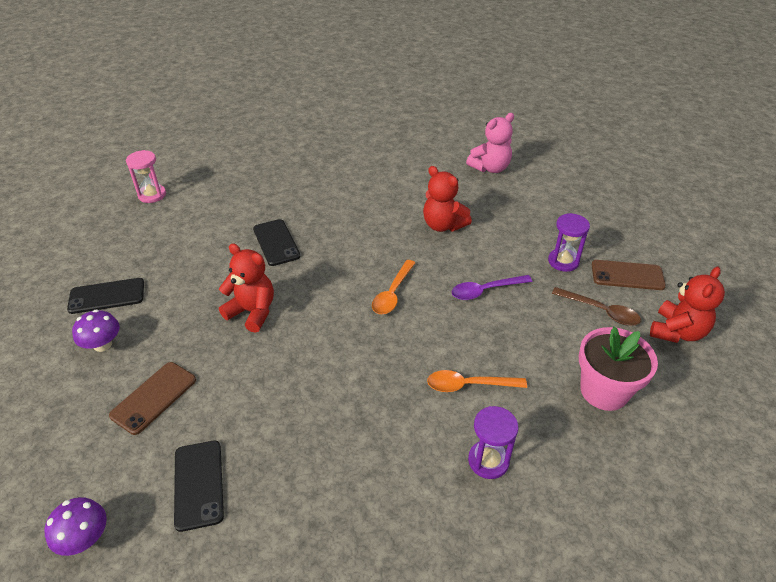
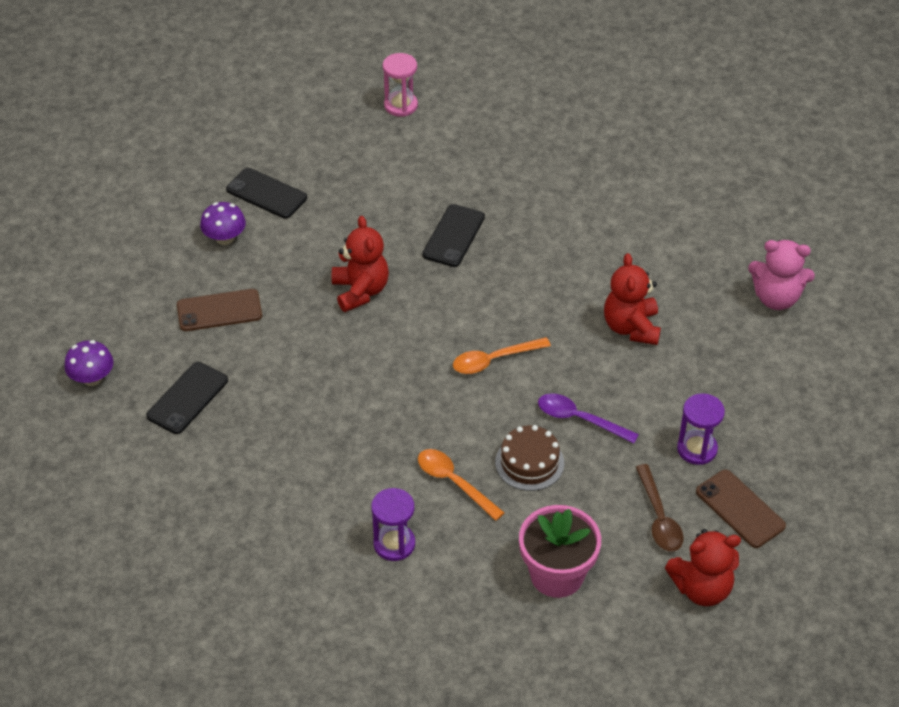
camera: 45 degrees right, 5 degrees up
(494, 336) = (529, 462): none -> brown cake

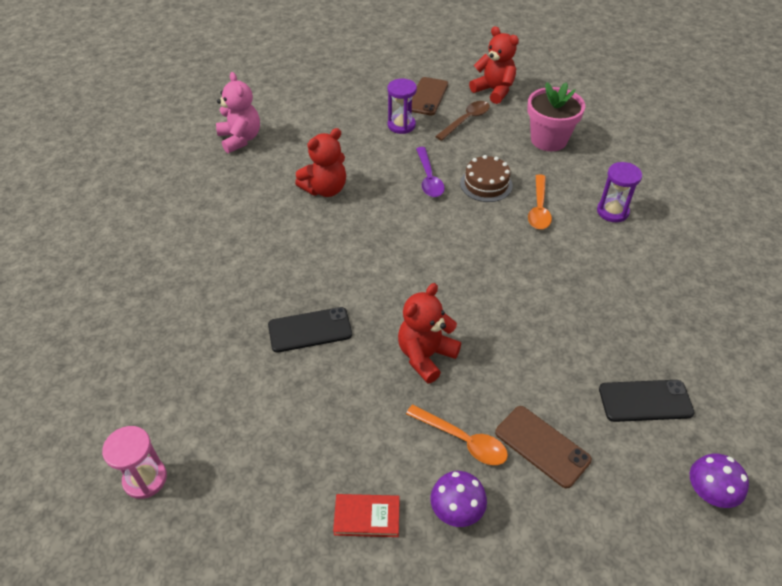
camera: 125 degrees left, 0 degrees up
(266, 194) = (367, 517): black phone -> red book
(493, 360) = (420, 240): orange spoon -> orange spoon (463, 440)

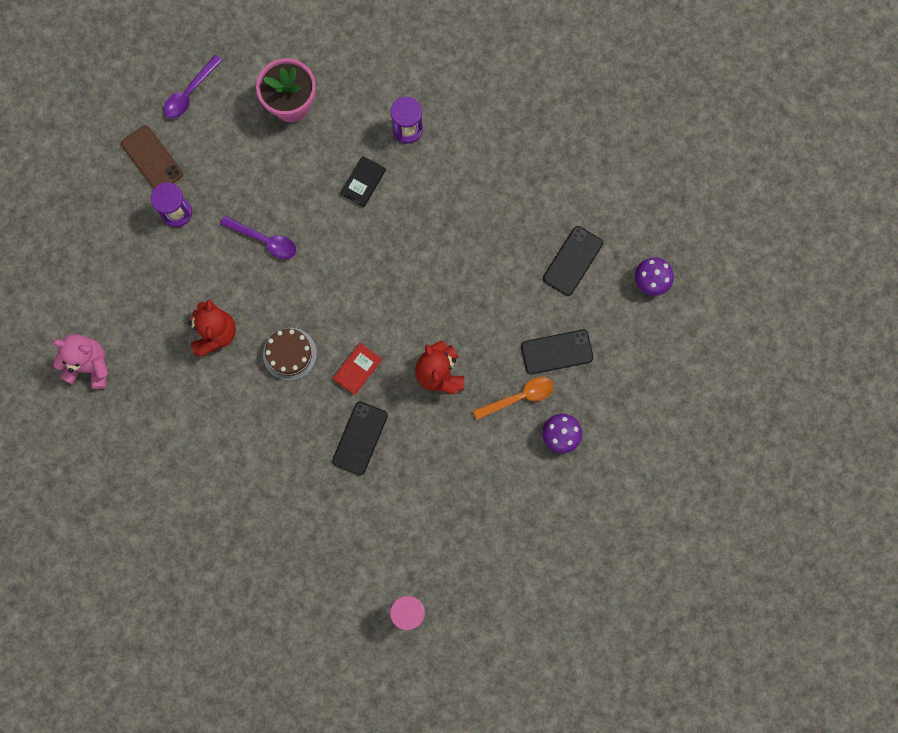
camera: 55 degrees left, 30 degrees up
(367, 517) = (528, 491): red book -> red book (357, 369)
(466, 120) = (213, 151): brown spoon -> none
(486, 184) = (305, 200): brown cake -> brown cake (289, 354)
(494, 91) = (189, 93): red teddy bear -> purple spoon
(539, 209) = (363, 182): orange spoon -> black book
(542, 446) = (557, 352): brown phone -> black phone

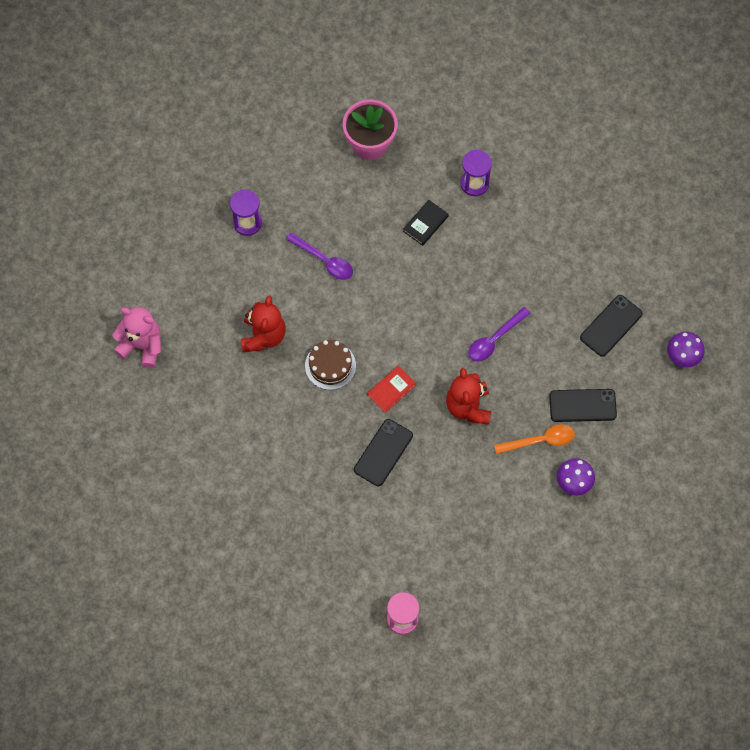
camera: 10 degrees right, 10 degrees down
(152, 159) = (233, 172): brown phone -> none
(189, 93) = (277, 120): purple spoon -> purple spoon (494, 339)

